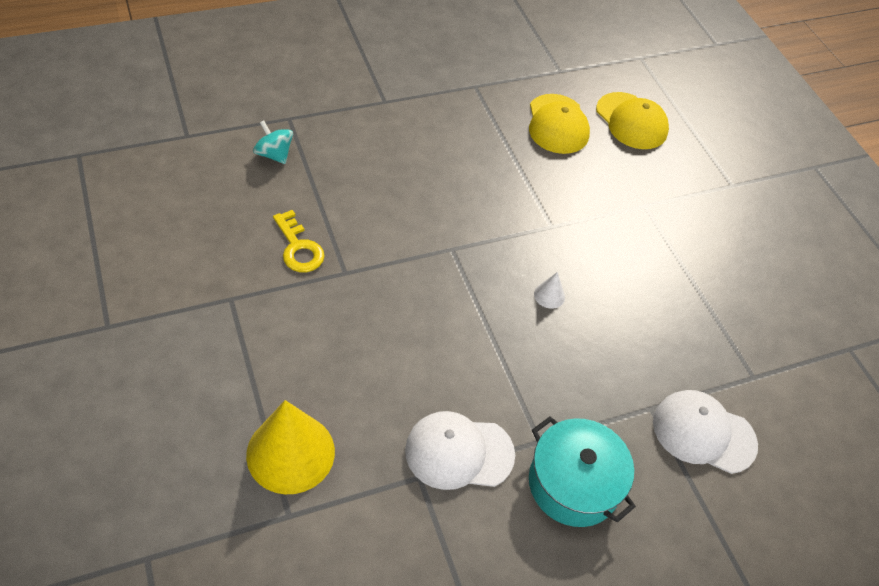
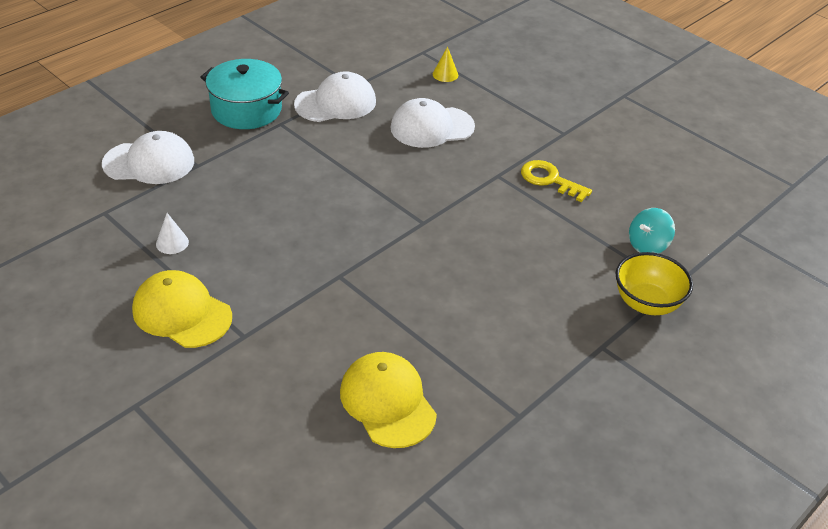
camera: 160 degrees right, 10 degrees down
(274, 154) = (647, 245): turquoise spinning top -> turquoise spinning top turned 120 degrees clockwise
(290, 453) = (445, 74): yellow cone -> yellow cone, size x0.42
(323, 115) = (647, 303): none -> yellow bowl
(368, 365) = (431, 127): none -> white cap
(549, 295) = (314, 215): white cone -> white cone (172, 243)
(631, 121) = (292, 450): yellow cap -> yellow cap (182, 313)

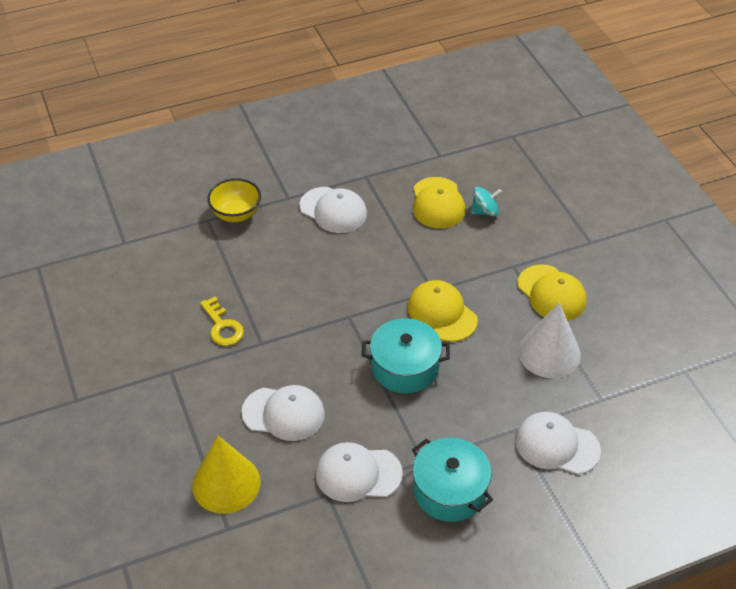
camera: 155 degrees left, 5 degrees up
(172, 243) = (549, 353): white cone -> white cone, size x2.38
(316, 253) = (442, 313): none -> yellow cap
(333, 190) = (405, 367): none -> turquoise pot
(445, 74) = (226, 483): yellow cone -> yellow cone, size x2.38
(528, 346) = (333, 210): none -> white cap
(647, 245) = (197, 252): turquoise spinning top -> turquoise spinning top (485, 211)

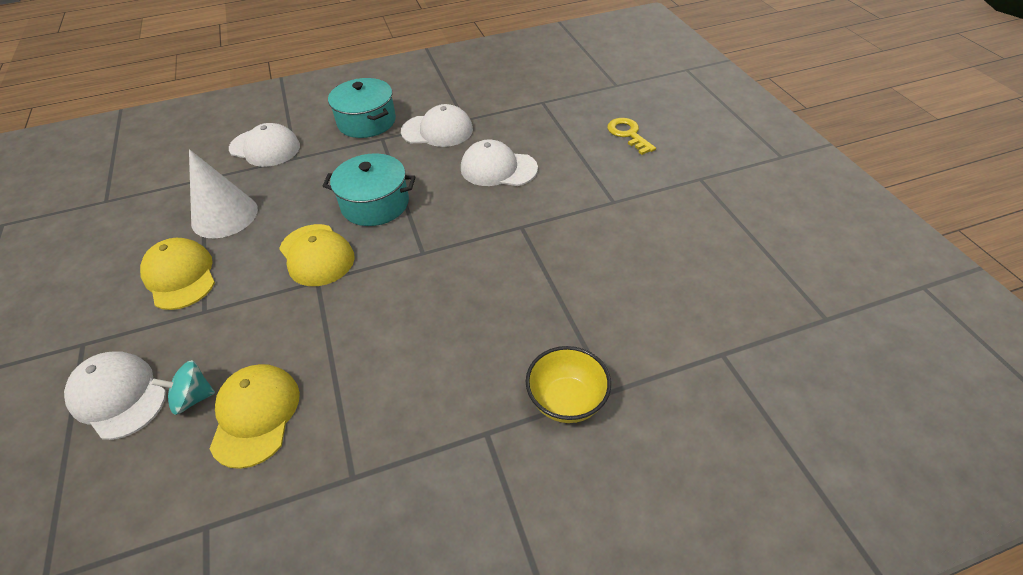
camera: 175 degrees left, 0 degrees up
(222, 326) = (566, 243): yellow key -> yellow key (628, 134)
(226, 483) = (546, 125): yellow cone -> none
(333, 210) = (417, 405): white cap -> white cap (118, 396)

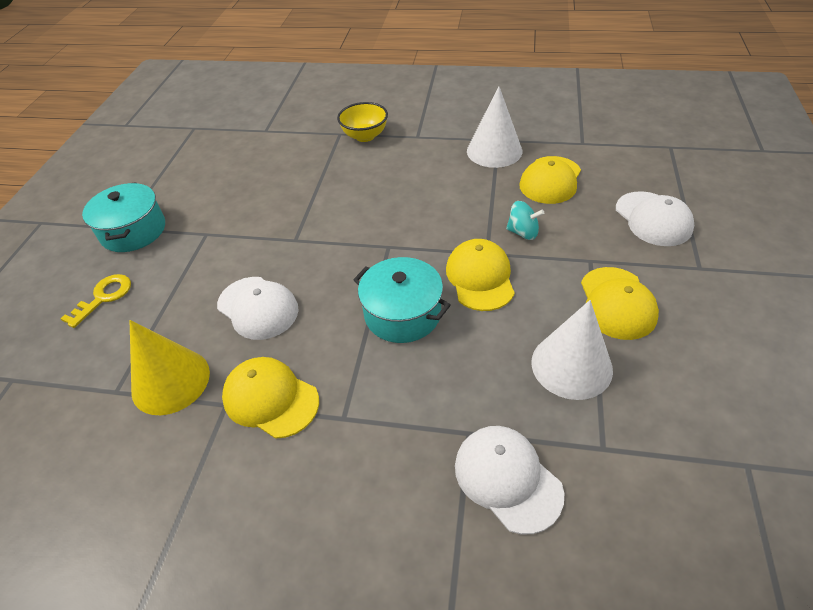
camera: 150 degrees left, 0 degrees up
(193, 398) = (594, 201): turquoise spinning top -> turquoise spinning top (523, 232)
(351, 447) = (494, 151): none -> white cone
(366, 122) = (344, 467): turquoise pot -> turquoise pot (133, 231)
(437, 130) = (270, 399): white cap -> yellow cap
(513, 116) = (170, 381): none -> yellow cone
(628, 134) = (104, 297): yellow key -> yellow key turned 150 degrees counterclockwise

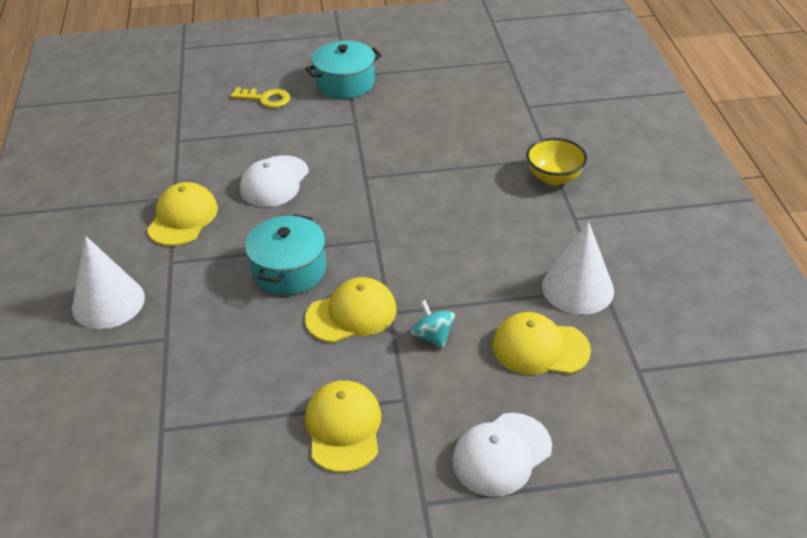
camera: 70 degrees right, 5 degrees down
(170, 381) = (191, 162): yellow cone -> none
(507, 478) = (126, 369): white cap -> none
(523, 232) = (432, 336): turquoise spinning top -> turquoise spinning top turned 150 degrees clockwise
(571, 365) = (250, 398): white cone -> white cone (108, 302)
(617, 303) = (343, 428): yellow cap -> yellow cap turned 105 degrees clockwise

